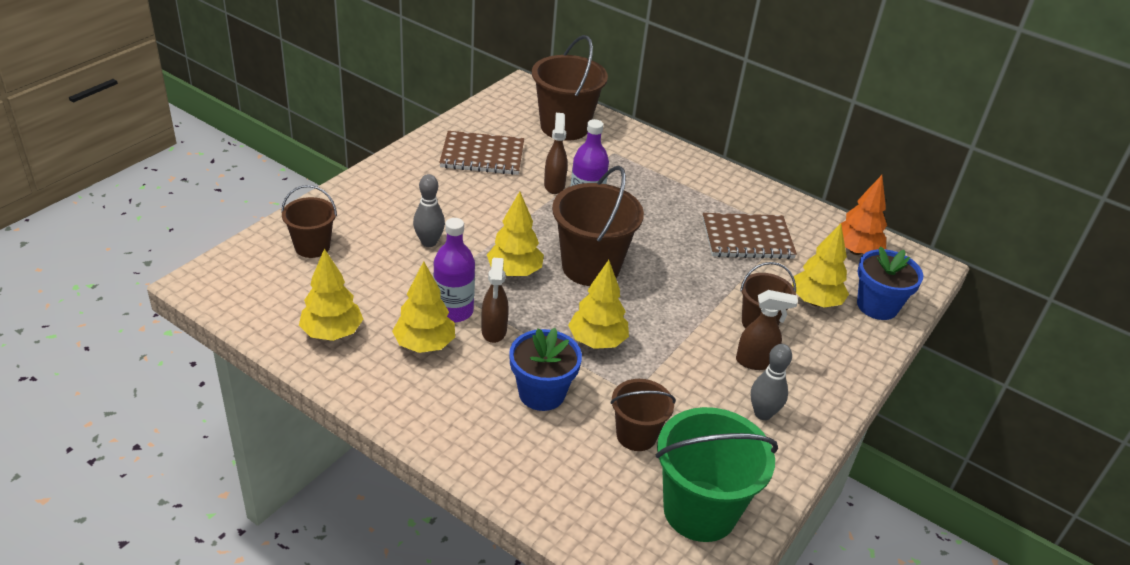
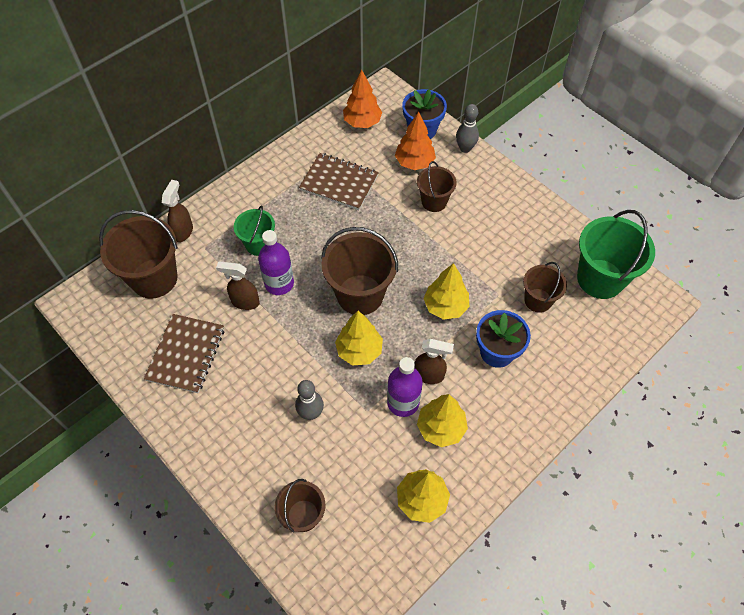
camera: 75 degrees left, 20 degrees up
(632, 187) = (258, 244): none -> green bucket
(747, 238) = (339, 183): brown notebook -> brown notebook turned 75 degrees counterclockwise
(755, 362) = (472, 214): brown spray bottle -> brown spray bottle (183, 231)
(763, 413) = (520, 223): grey bowling pin -> grey bowling pin (465, 148)
(815, 301) = (414, 163): yellow tree -> orange tree

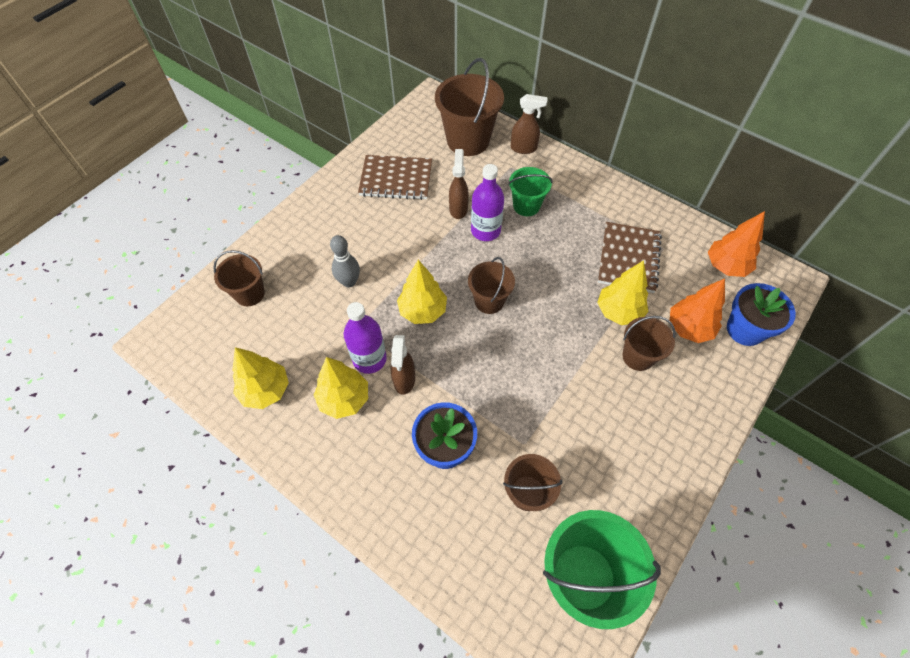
camera: 80 degrees right, 0 degrees up
(360, 295) = (489, 301): brown bucket -> brown bucket, size x0.58
(445, 306) = (494, 386): yellow tree -> yellow tree (618, 311)
(465, 148) = (737, 382): grey bowling pin -> none

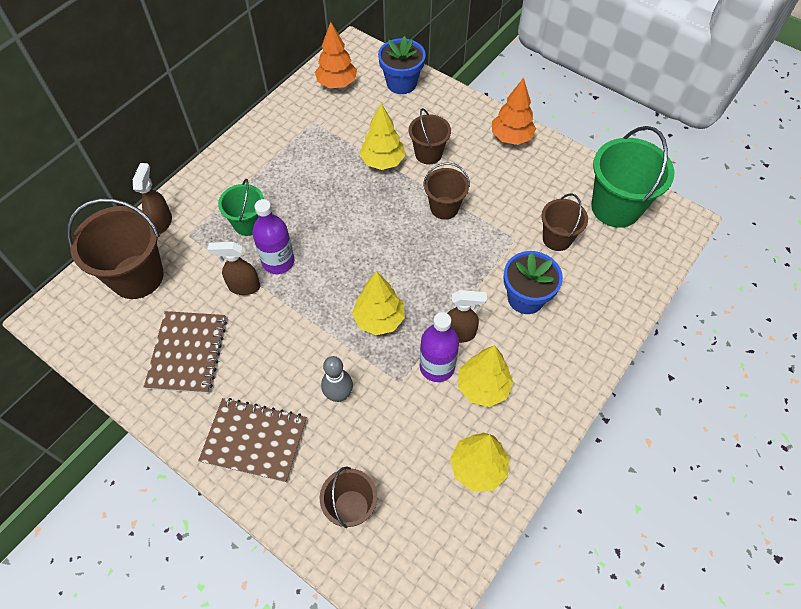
camera: 90 degrees left, 0 degrees up
(489, 301) = (368, 260): brown bucket -> brown bucket (444, 208)
(628, 258) = (324, 148): brown notebook -> brown notebook (254, 440)
(688, 328) = (400, 117): orange tree -> orange tree (511, 138)

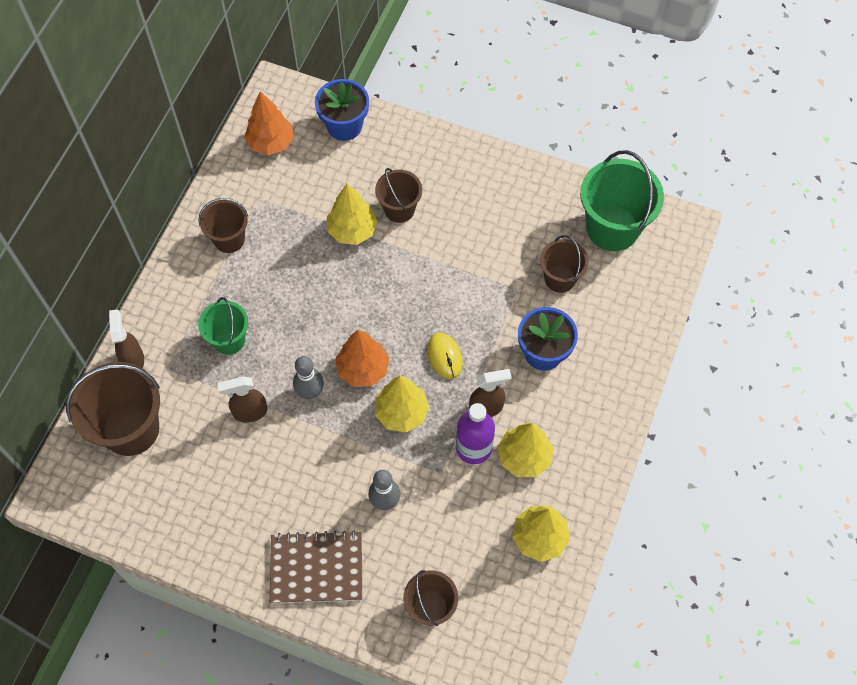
camera: 15 degrees left, 5 degrees up
(187, 353) = (216, 498): brown notebook -> none
(278, 261) = (276, 375): purple bottle -> none
(303, 282) = (310, 392): none -> grey bowling pin
(433, 280) = (445, 356): none -> yellow mouse
(444, 208) = (434, 270): brown bucket -> brown bucket (229, 239)
(511, 138) = (484, 169): orange tree -> orange tree (363, 369)

